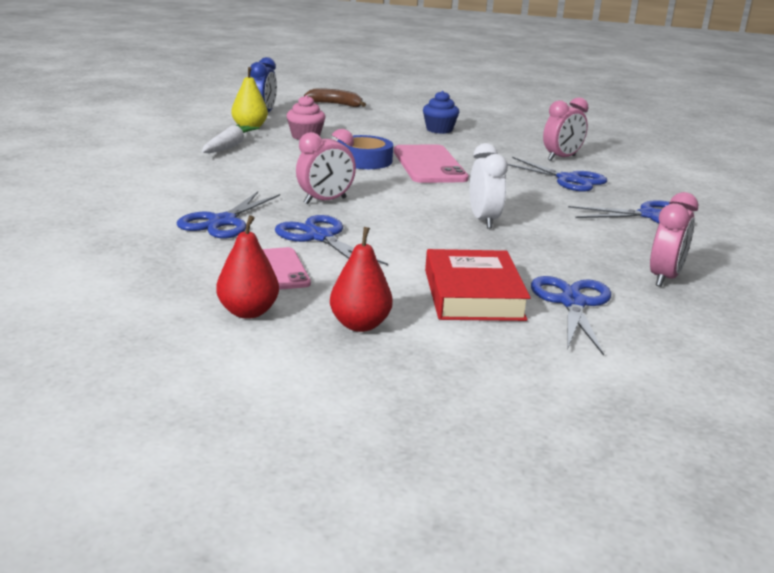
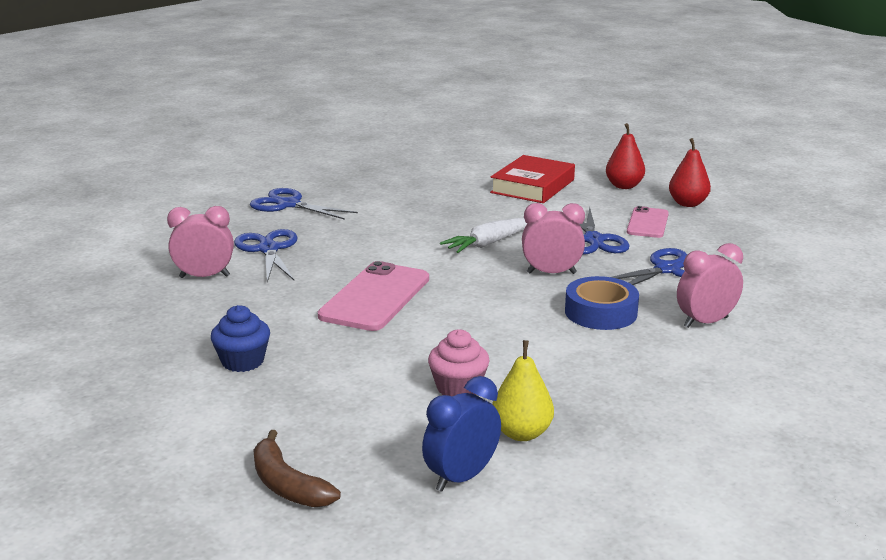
camera: 145 degrees left, 0 degrees up
(229, 147) = (589, 386): white carrot -> white carrot (489, 243)
(364, 160) = (439, 320): blue tape -> blue tape (600, 312)
(483, 220) = (436, 227): white clock -> none
(572, 303) = (478, 172): blue scissors -> none
(664, 278) = (390, 171): pink clock -> pink clock (705, 322)

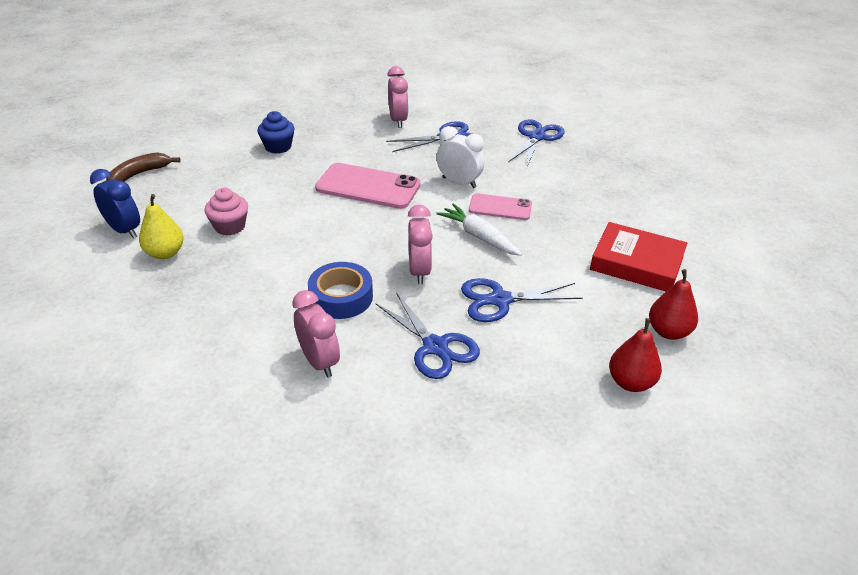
camera: 85 degrees right, 15 degrees up
(378, 247) = (459, 182): none -> white clock
(647, 223) = (557, 342): pink phone -> pink phone (500, 207)

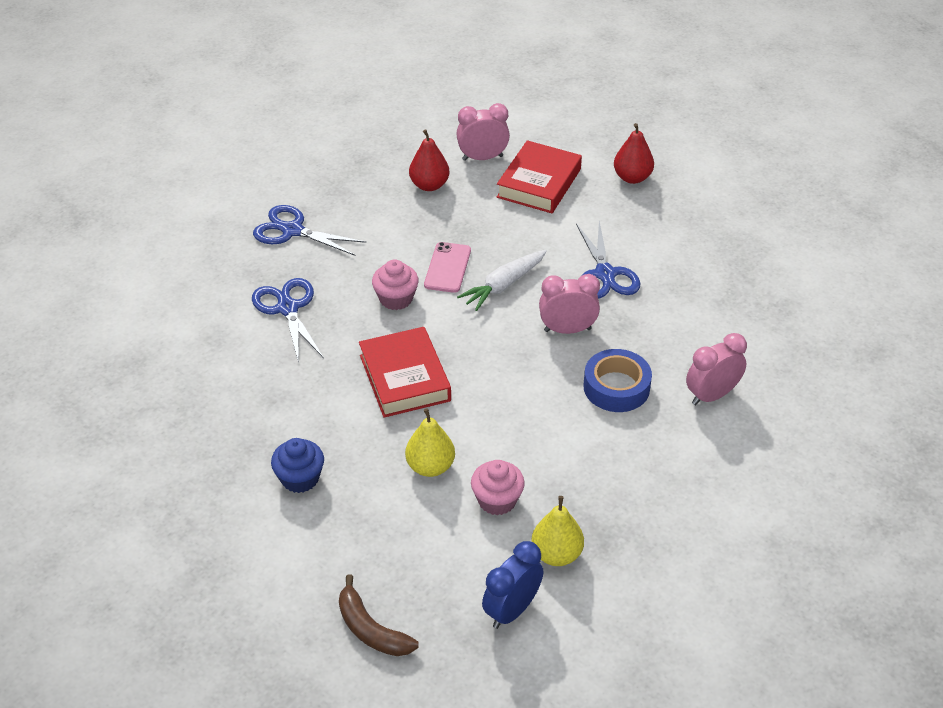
camera: 90 degrees left, 5 degrees up
(273, 197) = (430, 467): none -> yellow pear
(368, 186) = (405, 378): pink phone -> red book
(398, 120) = (235, 356): pink clock -> pink clock (482, 158)
(435, 347) = (677, 318): blue scissors -> none
(459, 182) = (396, 299): white clock -> pink cupcake
(631, 382) = (696, 206): red pear -> red pear (429, 185)

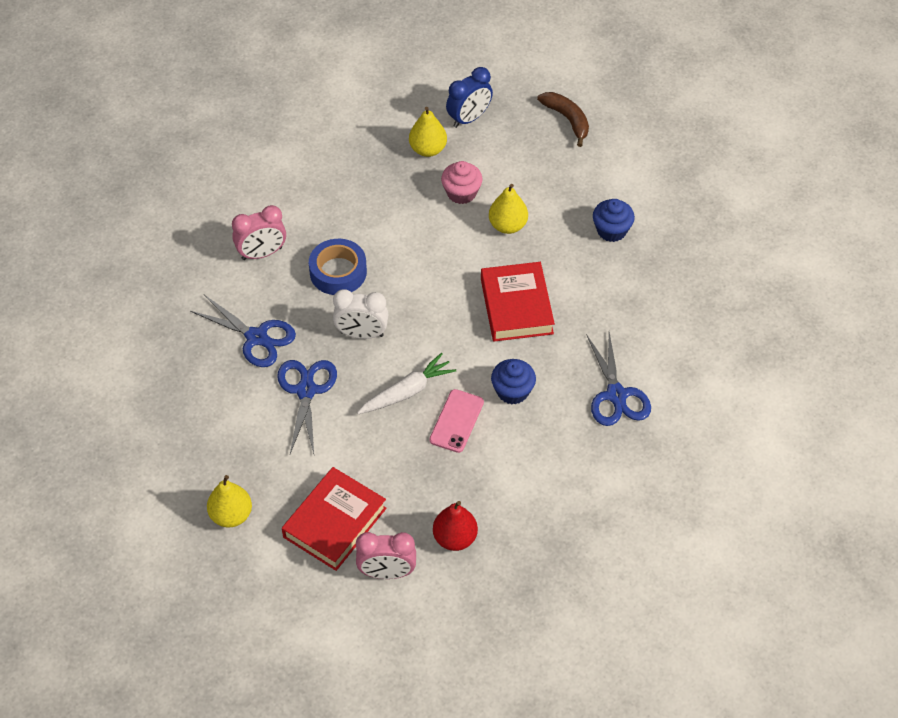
camera: 170 degrees left, 10 degrees up
(292, 230) = (608, 494): blue scissors -> blue scissors (256, 337)
(396, 299) = (512, 391): pink cupcake -> blue cupcake
(567, 330) = (362, 334): pink clock -> white clock
(632, 177) = (231, 515): red pear -> yellow pear

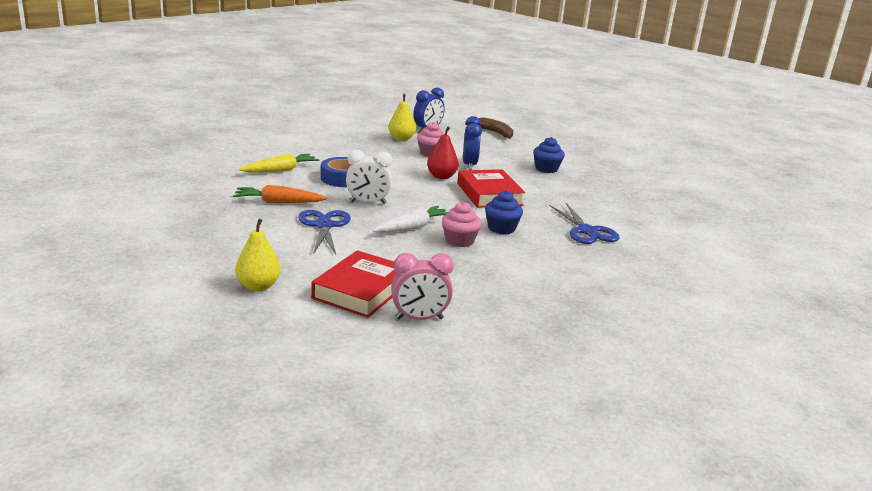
camera: 10 degrees left, 30 degrees down
(256, 337) = (278, 202): blue scissors -> orange carrot
(262, 253) = (281, 170): pink clock -> yellow carrot
(455, 538) = (479, 299): red pear -> red pear (441, 176)
(456, 421) = (459, 241): pink phone -> pink cupcake
(507, 225) = (469, 165): yellow pear -> blue clock

